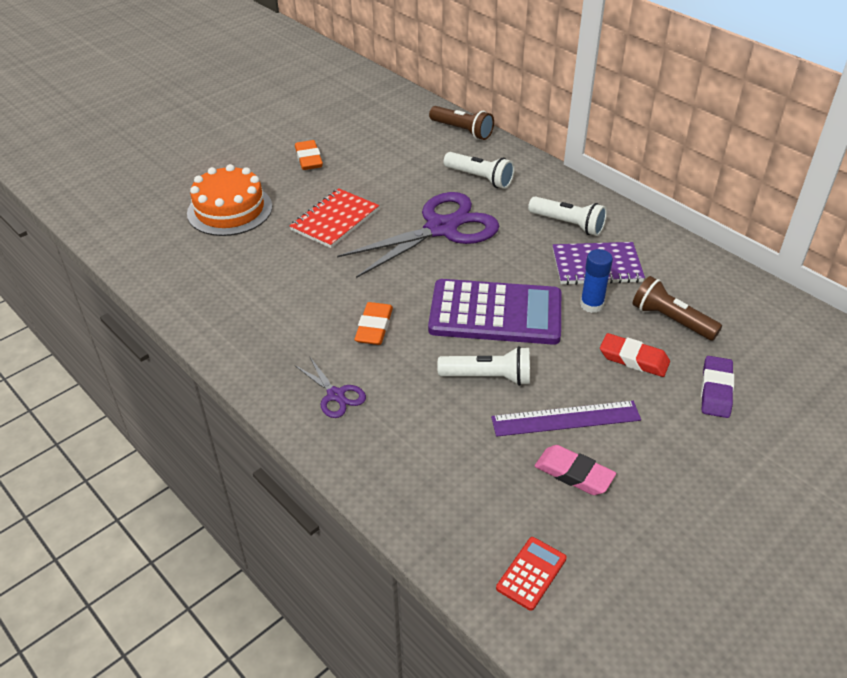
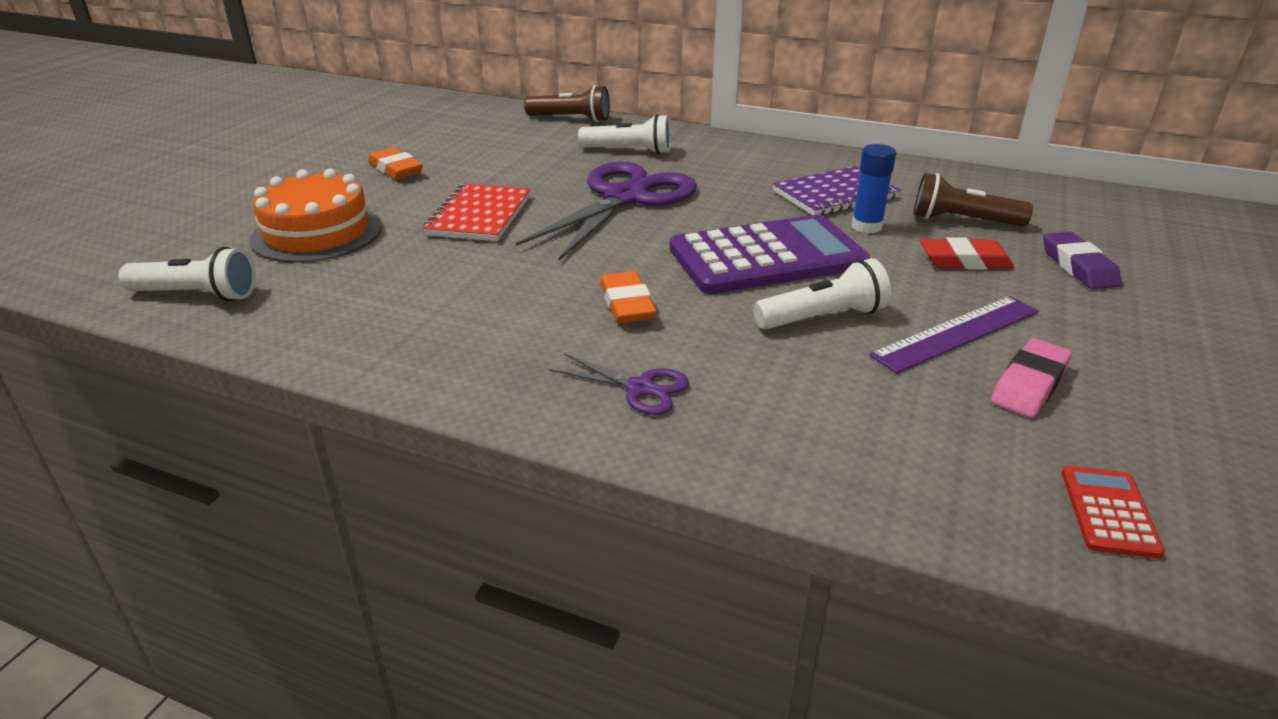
camera: 25 degrees left, 10 degrees down
(568, 224) = (767, 169): white flashlight -> white flashlight (197, 295)
(574, 474) = (1029, 384): pink eraser -> pink eraser turned 60 degrees counterclockwise

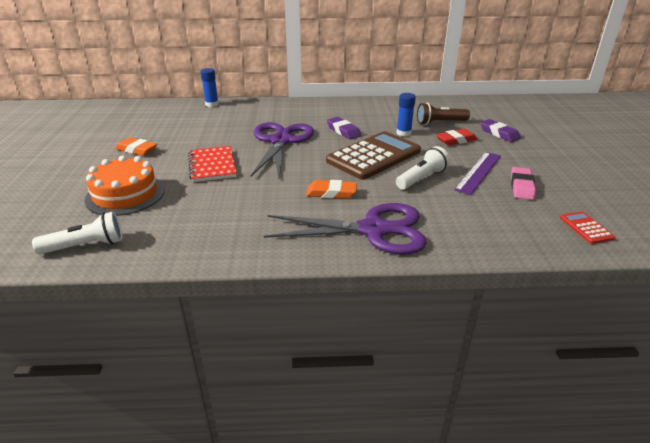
camera: 25 degrees left, 0 degrees up
(571, 119) = (212, 104): brown flashlight -> blue glue stick
(627, 304) = (331, 193): orange eraser -> orange eraser turned 45 degrees counterclockwise
(629, 151) = (259, 116): white flashlight -> none
(640, 388) = (373, 230): purple scissors -> purple scissors, size x2.24
(752, 201) = (343, 131): none -> purple eraser
(767, 257) = (374, 156): purple calculator -> brown calculator
(835, 194) = (377, 121): purple notebook -> none

